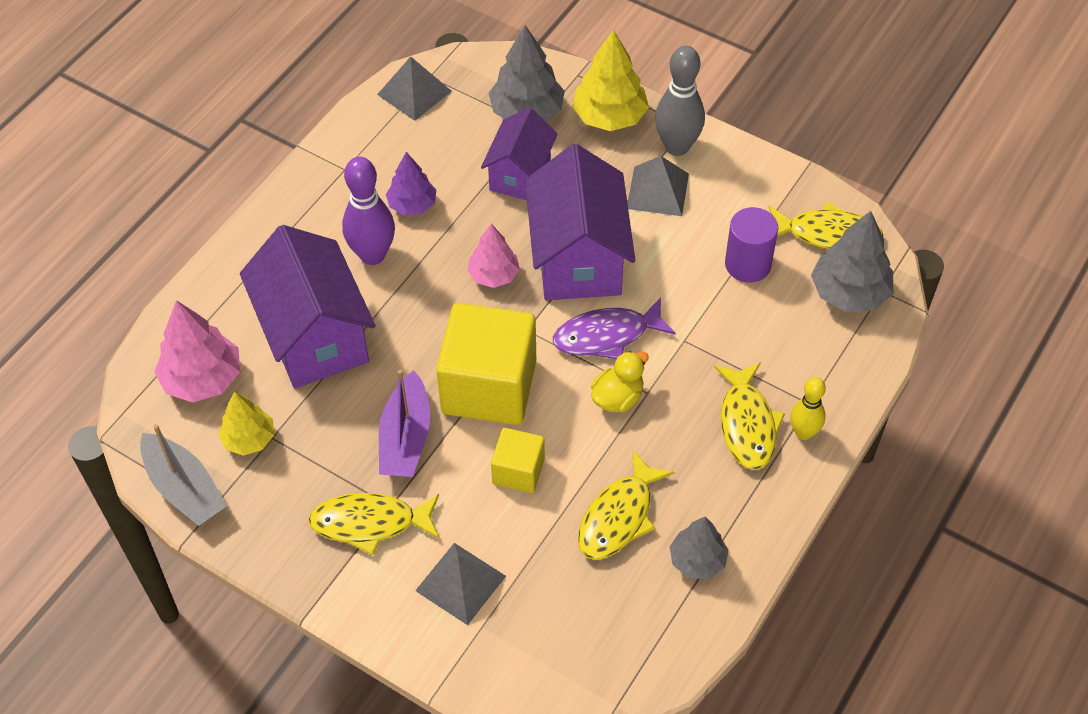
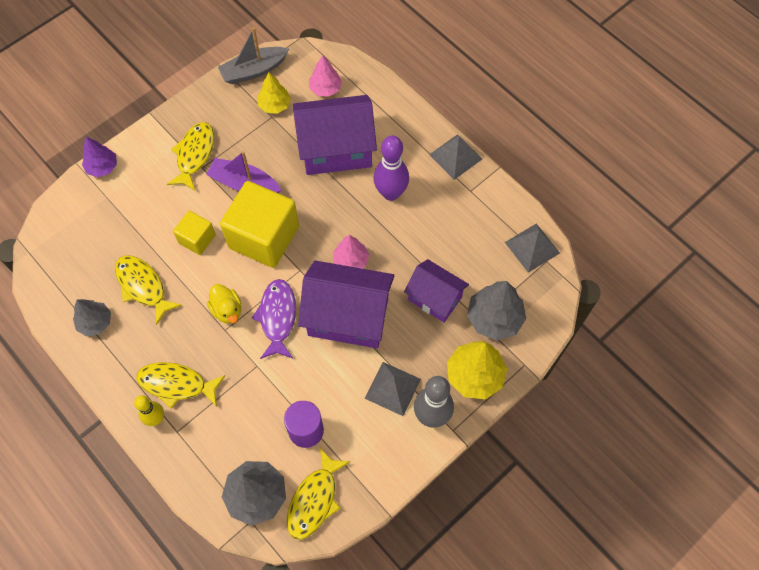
camera: 105 degrees right, 10 degrees up
(202, 379) = (325, 88): pink tree -> pink tree, size x0.64
(412, 205) = (426, 225): purple tree -> purple tree (102, 167)
(460, 583) = (137, 192): grey pyramid -> grey pyramid (455, 156)

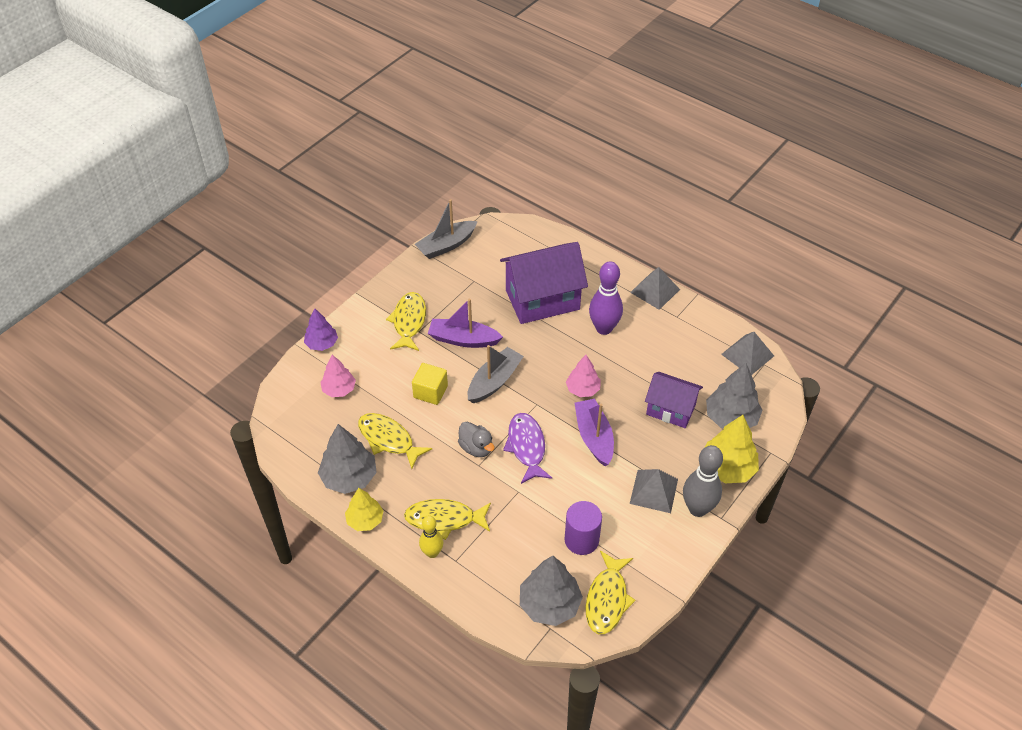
camera: 10 degrees left, 15 degrees down
(95, 322) = (349, 477): grey tree -> grey tree, size x1.56
(227, 310) = (476, 448): yellow duck -> grey duck
(264, 237) = (494, 381): yellow cube -> grey boat
(275, 105) = (474, 271): yellow tree -> yellow tree (365, 520)
(325, 88) = (518, 251): pink tree -> pink tree (339, 389)
(348, 317) = (594, 437): purple house -> purple boat

